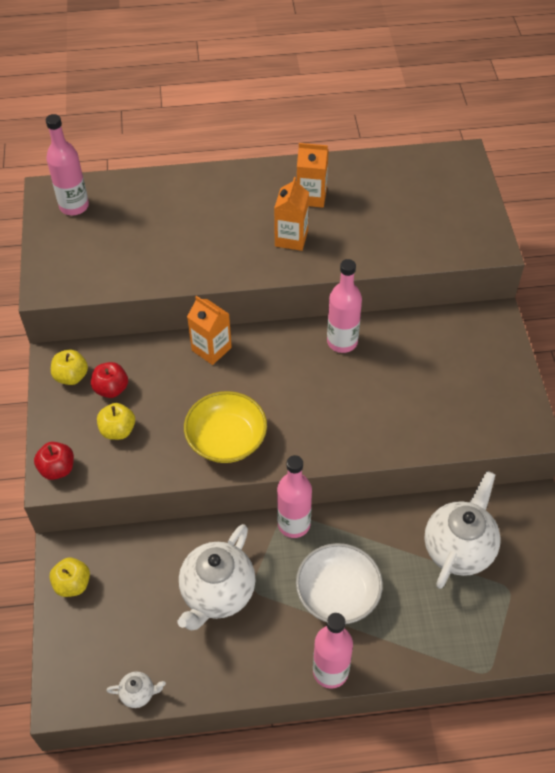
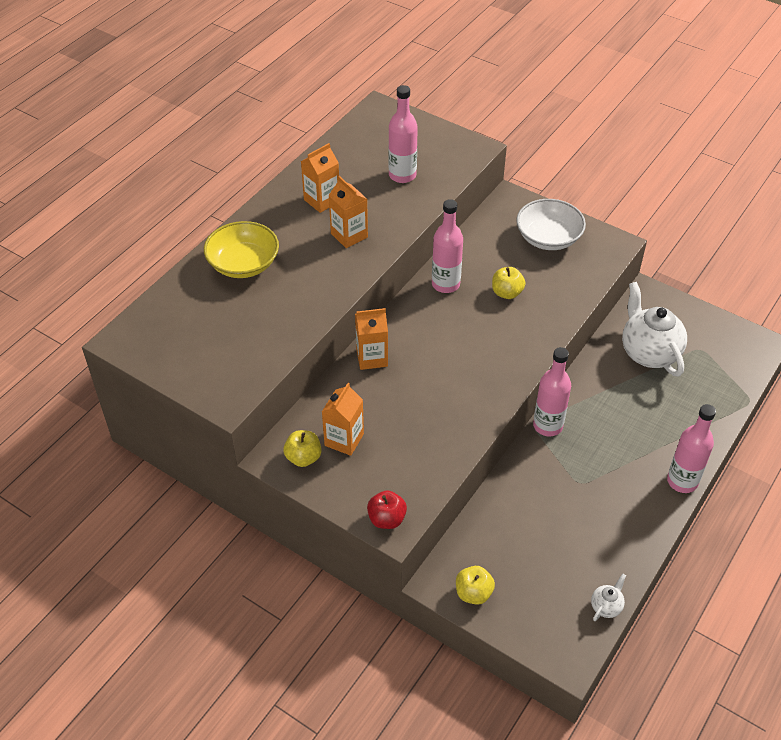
camera: 50 degrees left, 5 degrees down
(74, 206) = (158, 334): pink bottle -> pink bottle (402, 175)
(111, 389) = (344, 440): red apple -> orange carton
(118, 430) = (389, 459): yellow apple -> yellow apple (507, 293)
(217, 593) = (564, 506): white teapot -> none
(226, 439) = (464, 400): yellow bowl -> yellow bowl (243, 264)
(338, 593) = (626, 438): white bowl -> white bowl (548, 238)

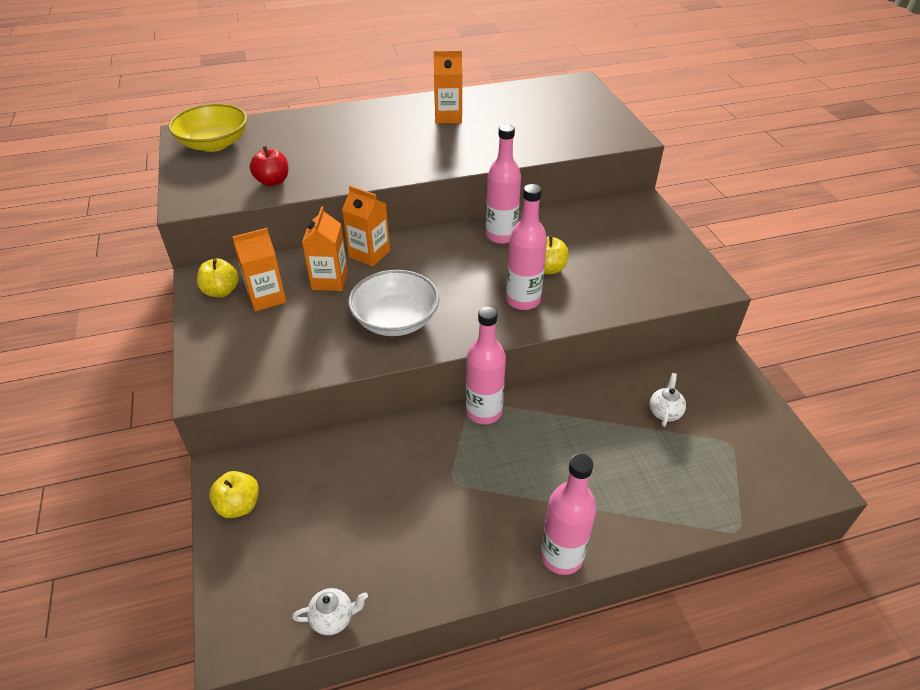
camera: 40 degrees right, 5 degrees down
(243, 264) = (333, 128): yellow bowl -> yellow bowl (214, 144)
(349, 235) = (436, 146): orange carton -> orange carton (330, 280)
(386, 519) = (211, 376): red apple -> red apple (272, 181)
(402, 175) = (537, 128): pink bottle -> pink bottle (523, 300)
(548, 238) = (643, 248): white bowl -> white bowl (395, 320)
(649, 353) = (664, 412): white teapot -> white teapot, size x0.44

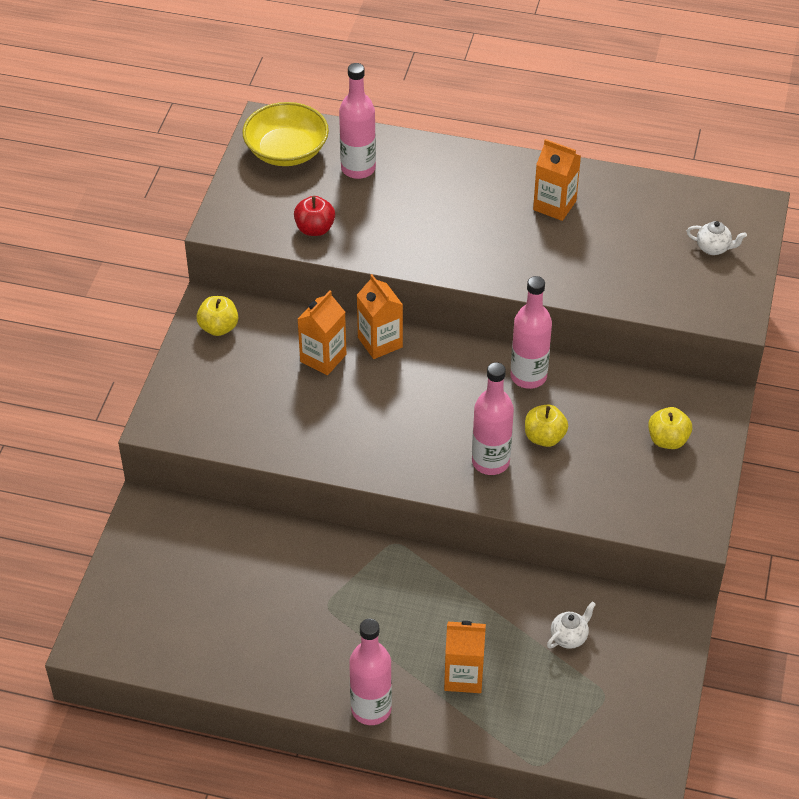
camera: 30 degrees right, 5 degrees up
(239, 505) = (142, 541): yellow apple -> yellow apple (667, 440)
(266, 297) = (255, 352): orange carton -> orange carton (463, 676)
(333, 618) = (165, 664): white teapot -> white teapot (713, 248)
(395, 320) = (356, 429): white bowl -> none
(484, 412) = (399, 556): pink bottle -> pink bottle (358, 168)

